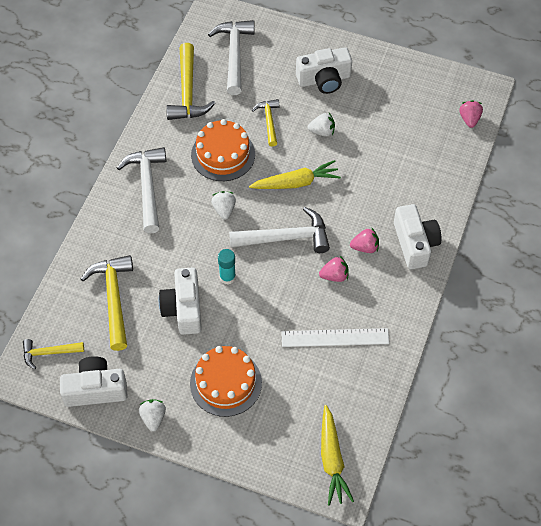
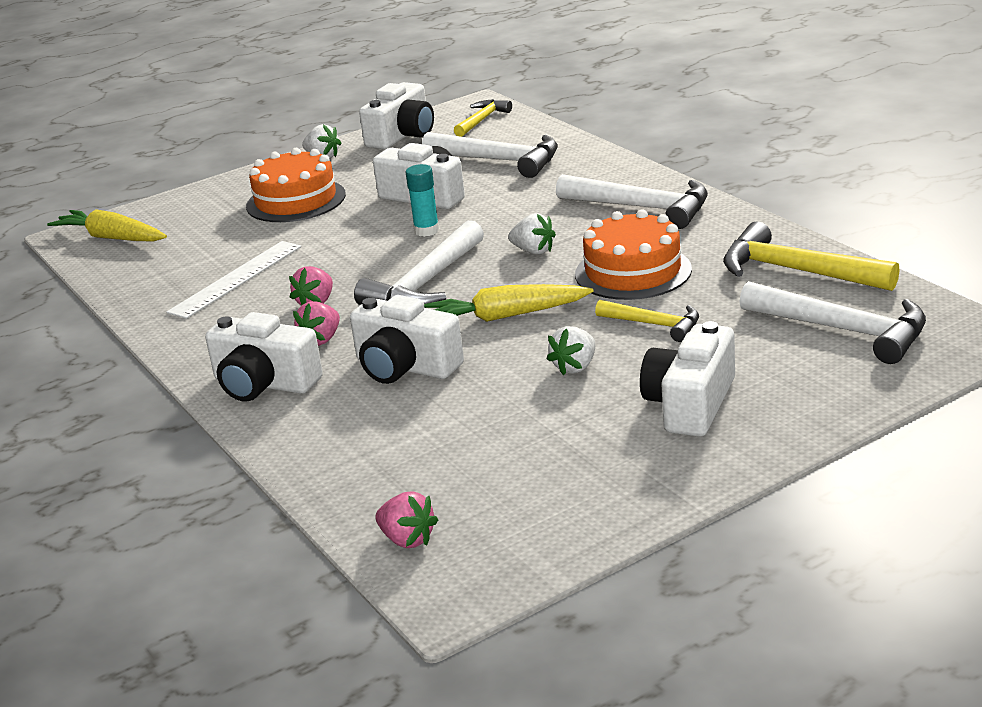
camera: 130 degrees right, 30 degrees down
(114, 299) = (499, 161): yellow hammer -> white hammer
(296, 183) = (505, 316): yellow carrot -> yellow carrot turned 60 degrees clockwise
(364, 195) = (405, 367): none -> white camera

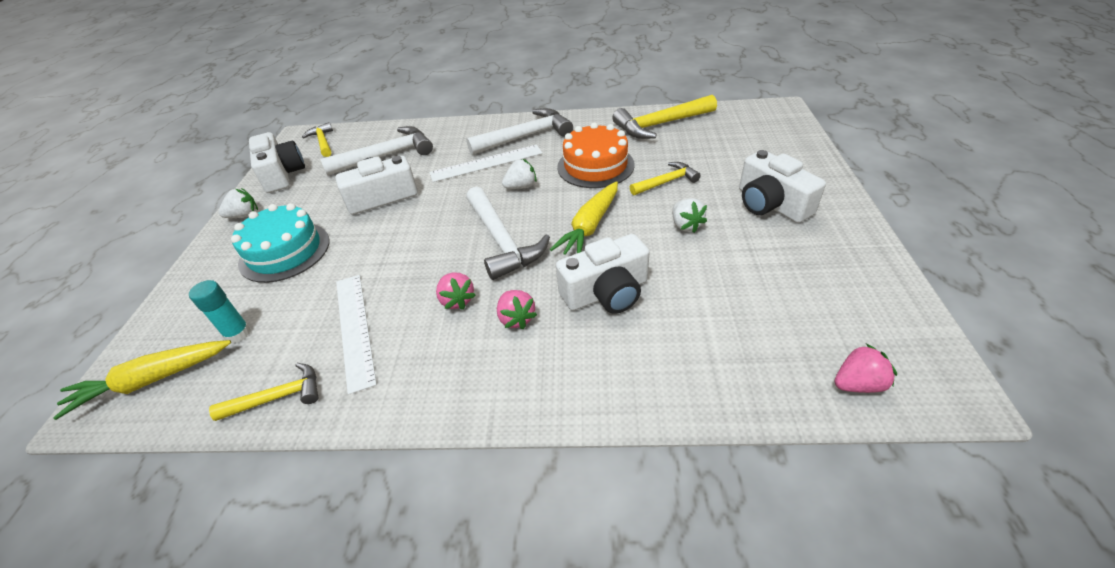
camera: 55 degrees left, 15 degrees up
(139, 289) = (278, 397): none -> yellow hammer
(264, 384) = (547, 377): white camera -> none
(296, 200) = (285, 251): orange cake -> turquoise cake
(426, 231) = (430, 214): turquoise glue stick -> turquoise glue stick (238, 333)
(554, 214) = (486, 163): none -> white ruler
(843, 330) = (737, 136): white hammer -> none

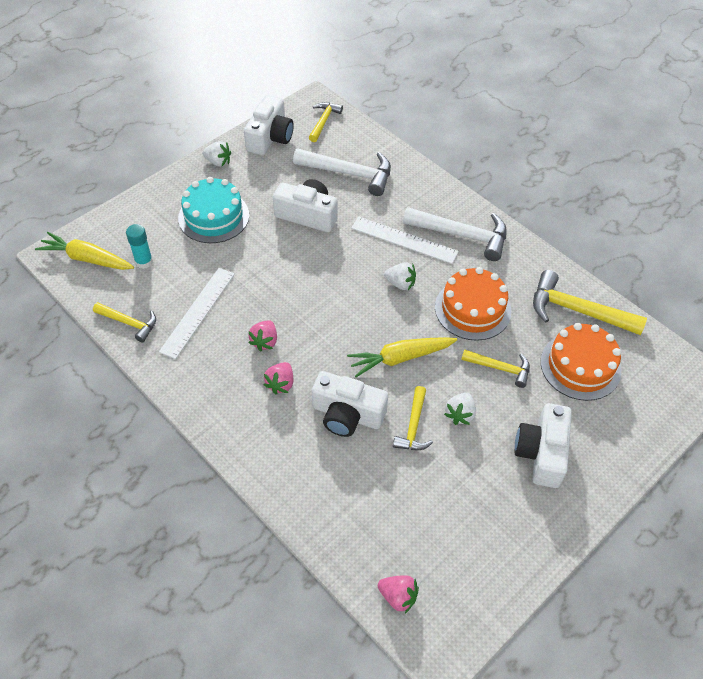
camera: 40 degrees right, 10 degrees up
(501, 241) = (335, 320): white hammer -> none
(667, 258) = (413, 426): none -> yellow hammer
(709, 147) = (580, 366): none -> orange cake

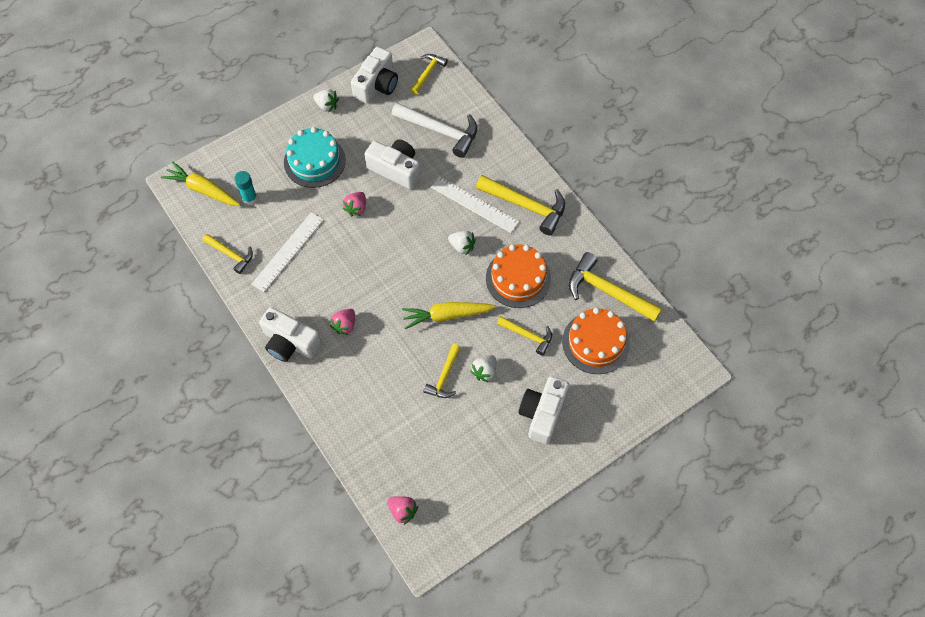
camera: 10 degrees right, 10 degrees up
(265, 341) = (338, 286): pink strawberry -> pink strawberry (356, 208)
(347, 414) = (393, 359): white camera -> white camera (290, 342)
(462, 235) = (526, 206): white hammer -> yellow hammer

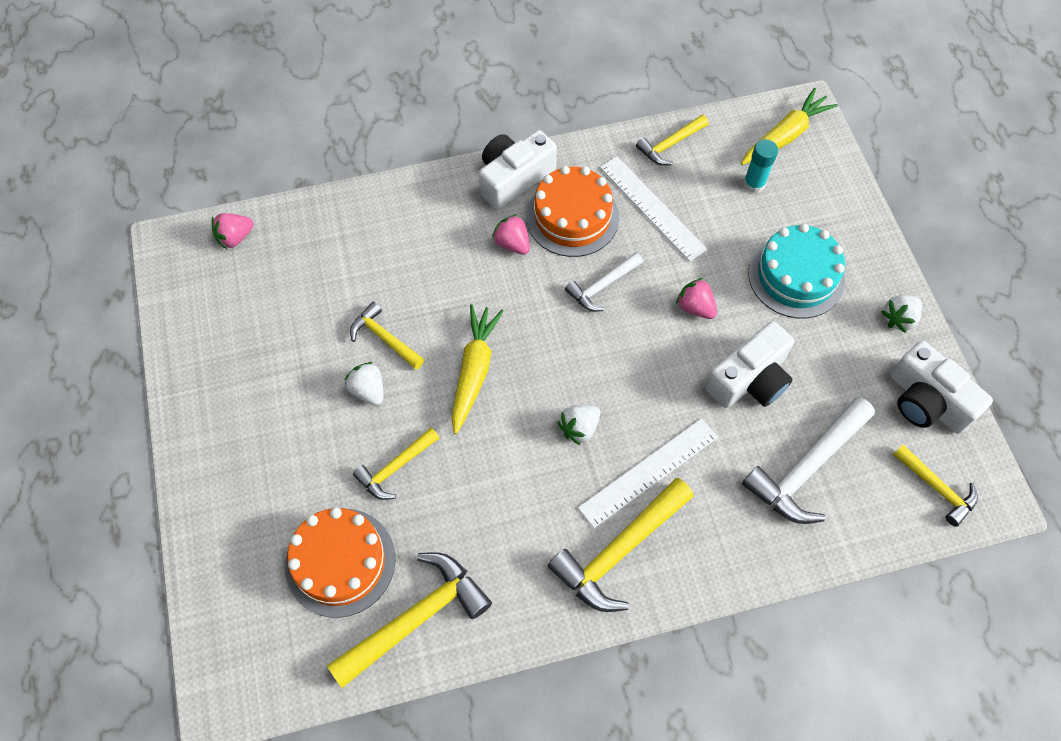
camera: 110 degrees right, 0 degrees up
(359, 263) = (602, 286): none -> white hammer
(518, 278) = (494, 489): orange cake -> orange cake (572, 217)
(542, 413) = (271, 443): white camera -> none

